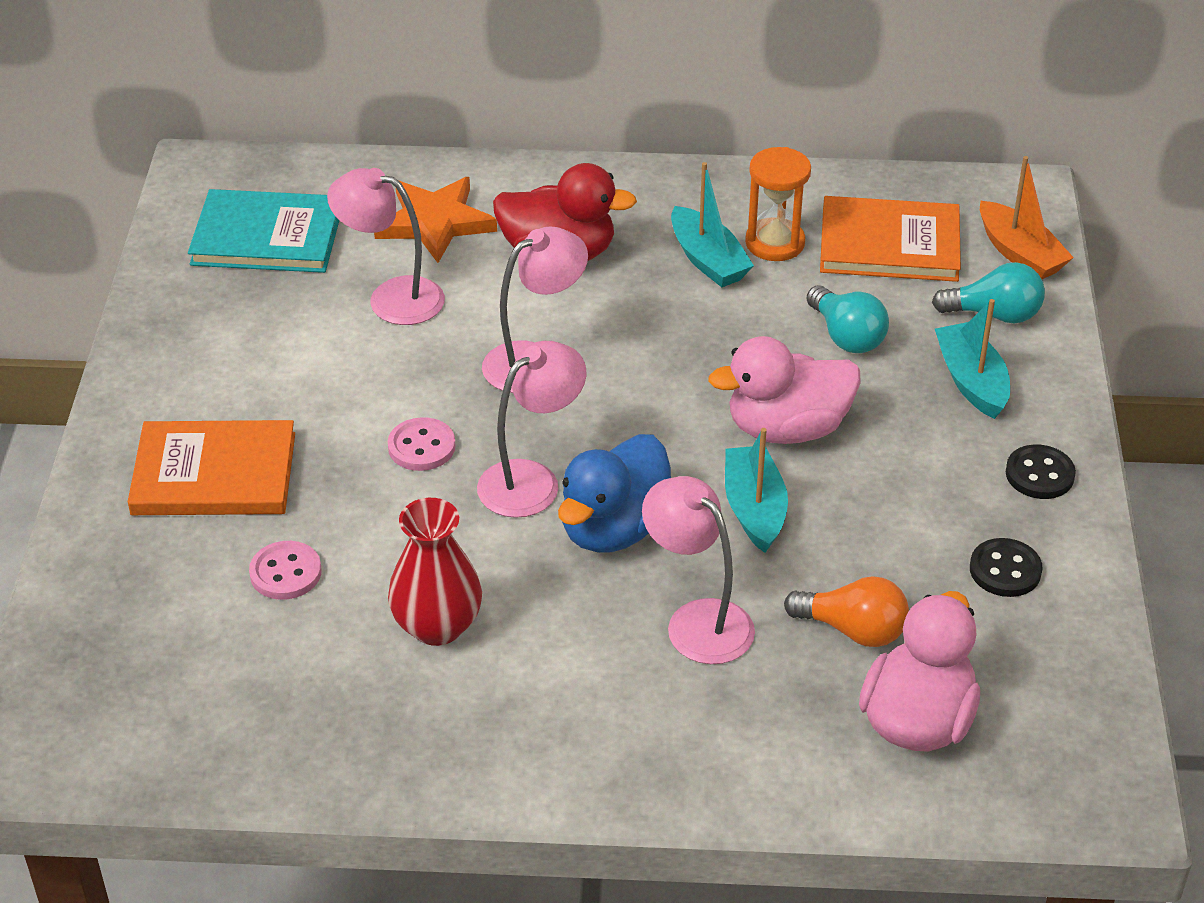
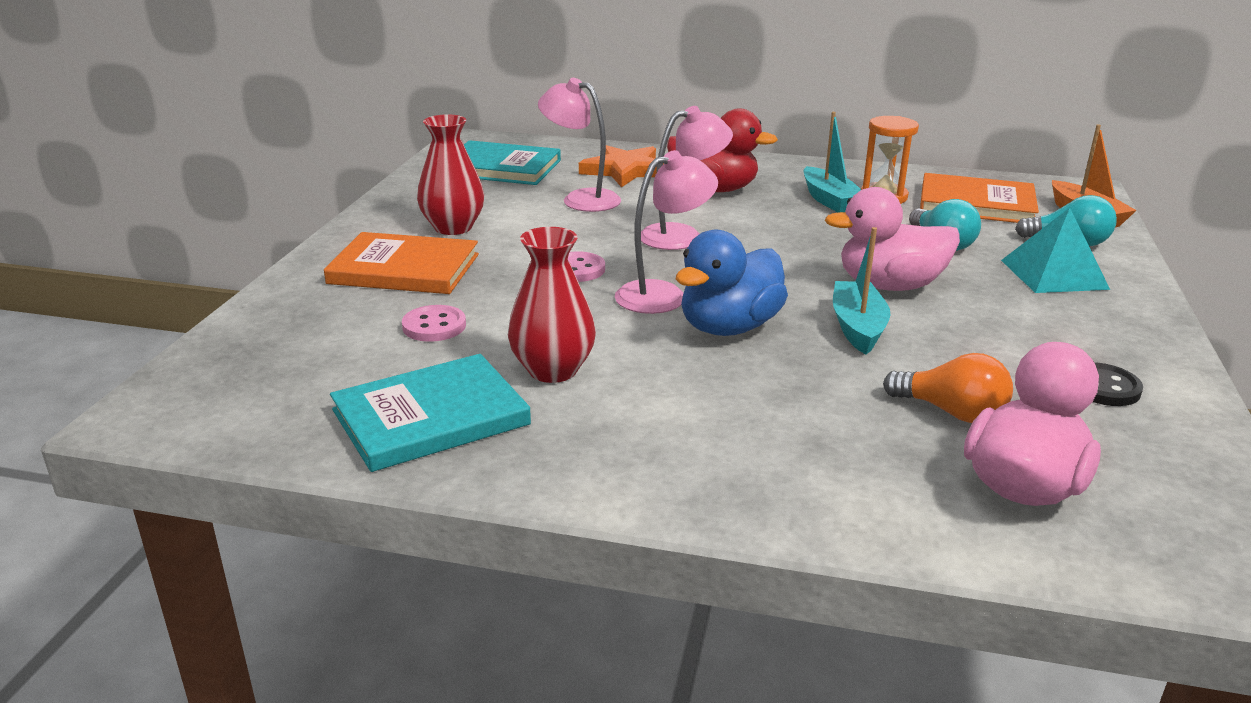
camera: 10 degrees right, 15 degrees down
(246, 382) = (453, 227): none -> red vase
(330, 715) = (431, 417): none -> turquoise book
(697, 620) = (797, 391): pink lamp -> none
(971, 381) = (1053, 274): turquoise boat -> turquoise pyramid
(1039, 474) = (1126, 331): black button -> none

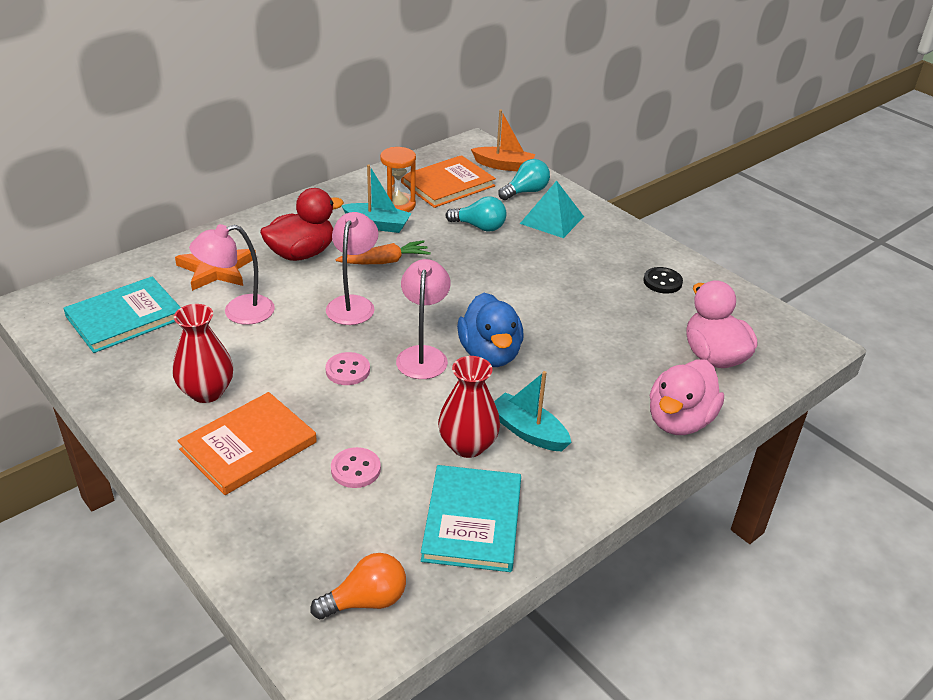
camera: 55 degrees left, 10 degrees up
(778, 224) = (385, 261): none -> orange carrot
(858, 327) = (537, 312): turquoise boat -> turquoise boat (528, 431)
(889, 286) = (505, 274): pink duck -> pink duck (679, 421)
(951, 412) = (642, 337): orange light bulb -> orange light bulb (366, 601)

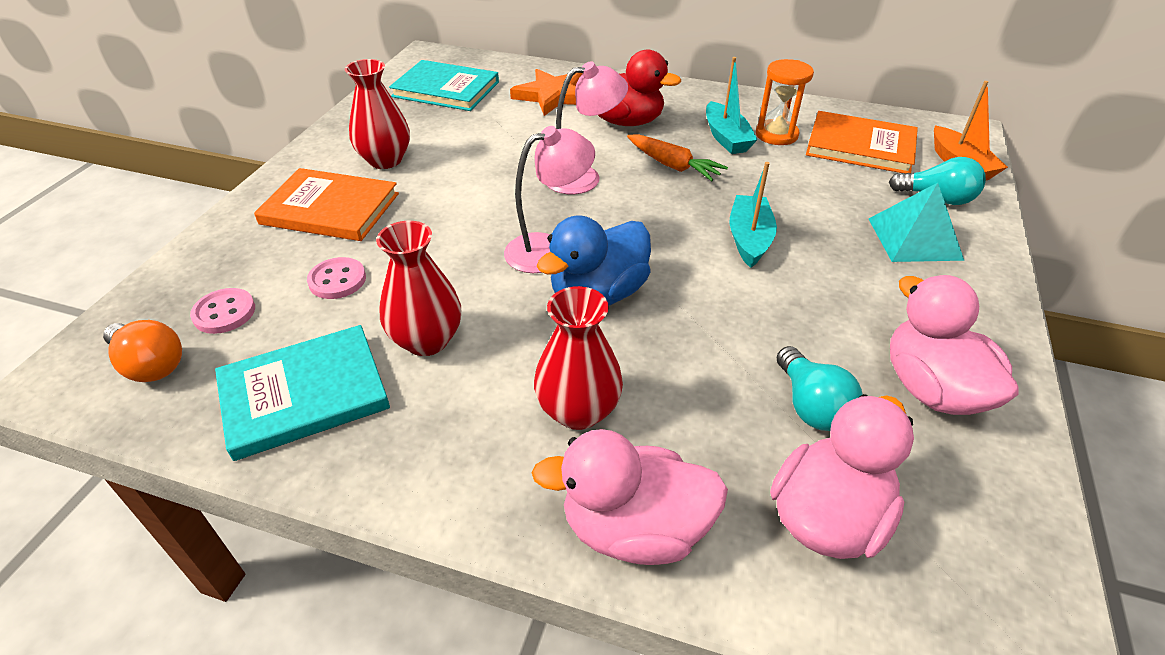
camera: 60 degrees right, 5 degrees up
(238, 312) = (505, 129): pink lamp -> none
(347, 370) = (480, 215): pink button -> pink button (224, 313)
(479, 227) = (817, 195): turquoise light bulb -> turquoise light bulb (811, 406)
(528, 431) = (487, 379): turquoise boat -> turquoise boat (749, 239)
(584, 405) = (578, 411): none -> red vase
(662, 282) = (931, 389): black button -> pink duck

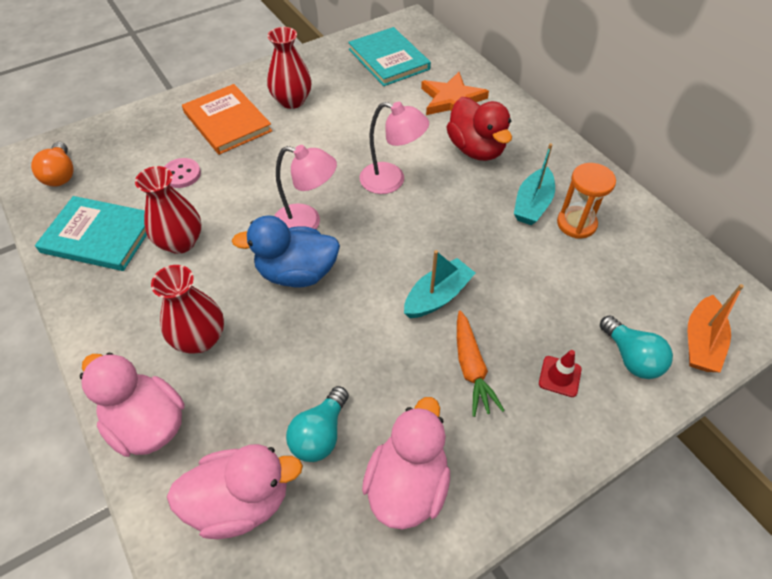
camera: 40 degrees right, 10 degrees up
(224, 313) = (116, 163): pink button -> none
(673, 166) = (462, 206): orange carrot -> orange carrot (471, 368)
(860, 146) = (633, 273): orange book -> none
(914, 238) = (559, 376): turquoise pyramid -> red traffic cone

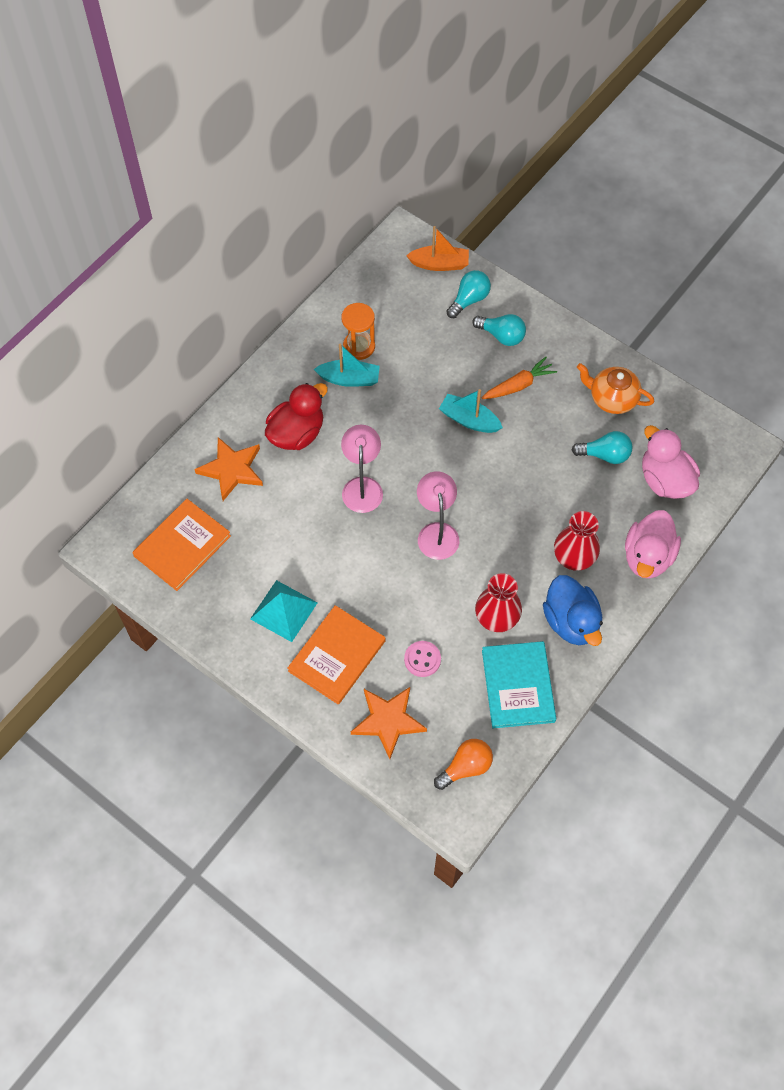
camera: 110 degrees left, 10 degrees up
(144, 137) = (388, 721): none -> orange star
(292, 101) = (283, 610): red vase -> turquoise pyramid
(297, 273) = (489, 519): blue duck -> blue duck (571, 622)
(389, 59) = (182, 546): turquoise book -> orange book
(407, 484) = (612, 398): pink duck -> orange teapot
(559, 376) = (501, 336): red traffic cone -> turquoise light bulb

